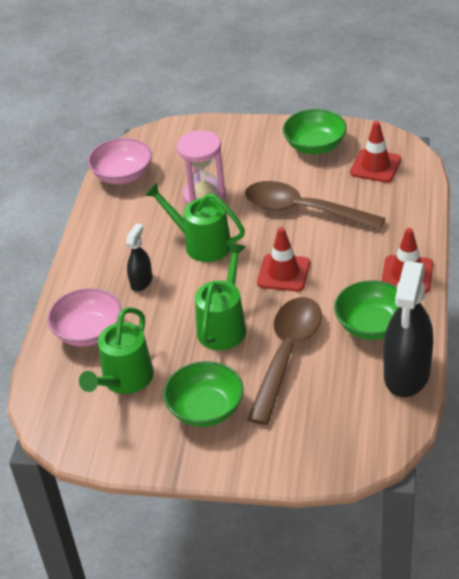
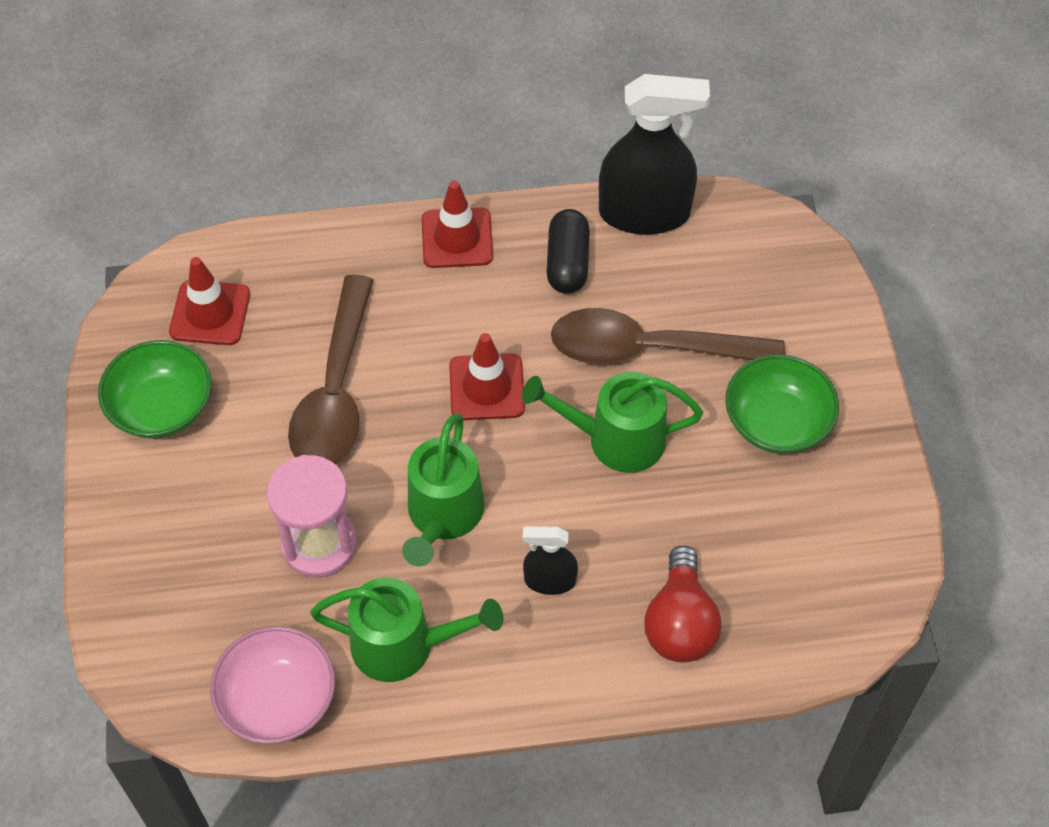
camera: 110 degrees left, 15 degrees up
(88, 332) = (679, 623): pink bowl -> red light bulb
(124, 380) = (759, 540): green watering can -> green watering can (404, 645)
(372, 325) = (567, 263): green bowl -> black capsule

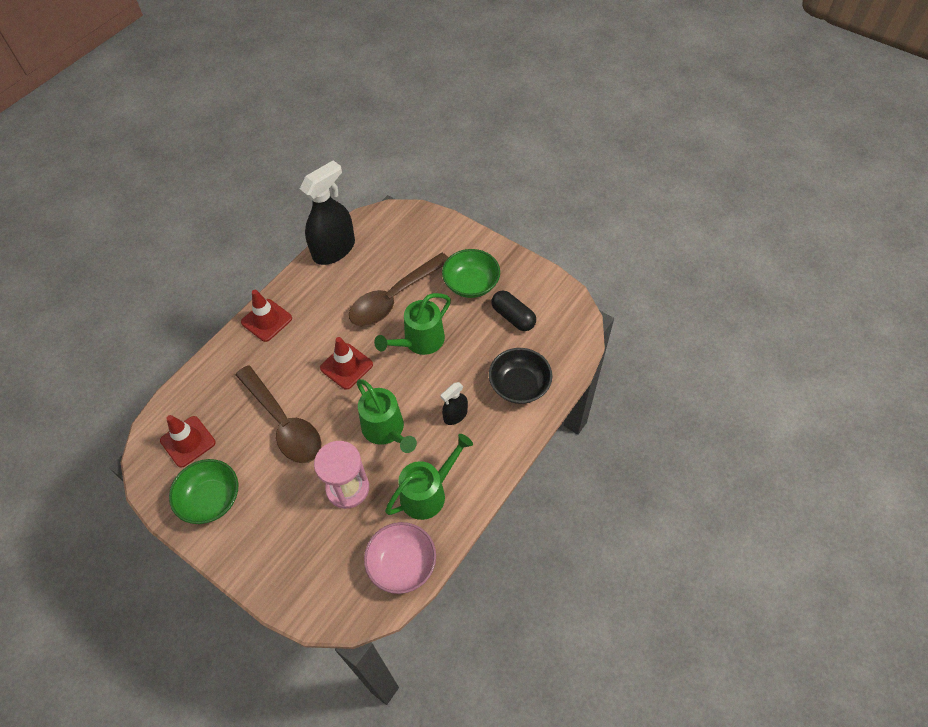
camera: 45 degrees left, 0 degrees up
(567, 263) = (324, 292): black capsule -> black capsule (513, 317)
(679, 623) = (519, 385): red light bulb -> black bowl

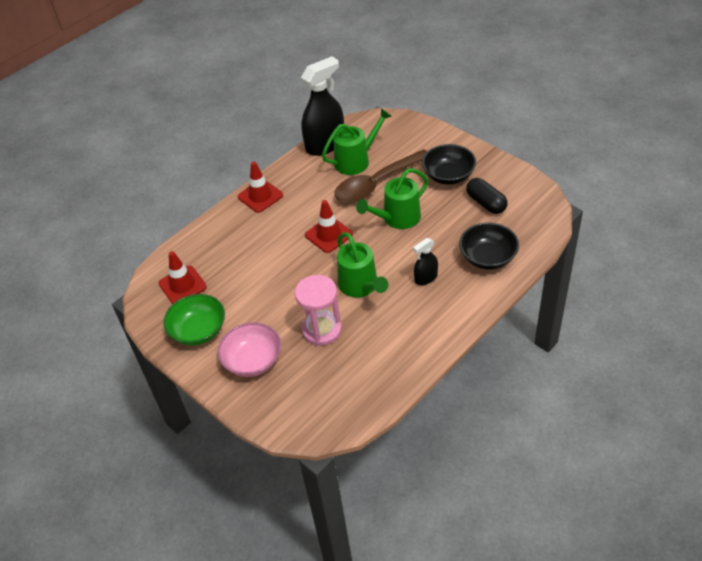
camera: 10 degrees right, 10 degrees down
(284, 423) = (269, 276): brown spoon -> none
(402, 564) = (367, 393): pink bowl -> pink bowl (252, 361)
(428, 493) = (395, 338): green watering can -> green watering can (356, 160)
(471, 284) = (448, 175): green bowl -> black bowl

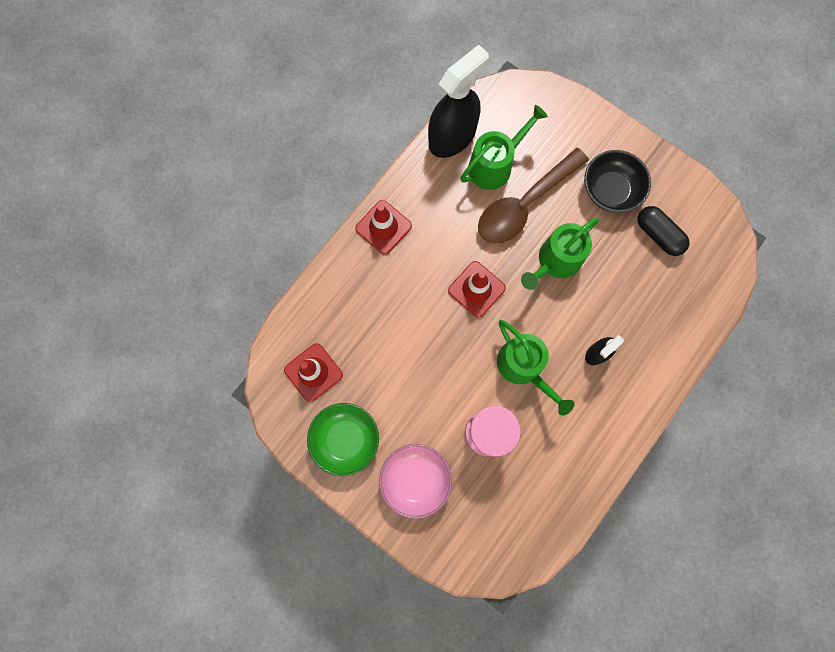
camera: 10 degrees left, 30 degrees up
(488, 257) = (665, 320): black bowl -> none

